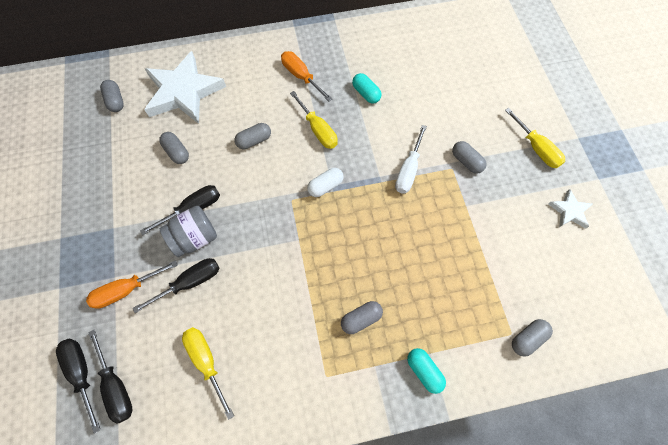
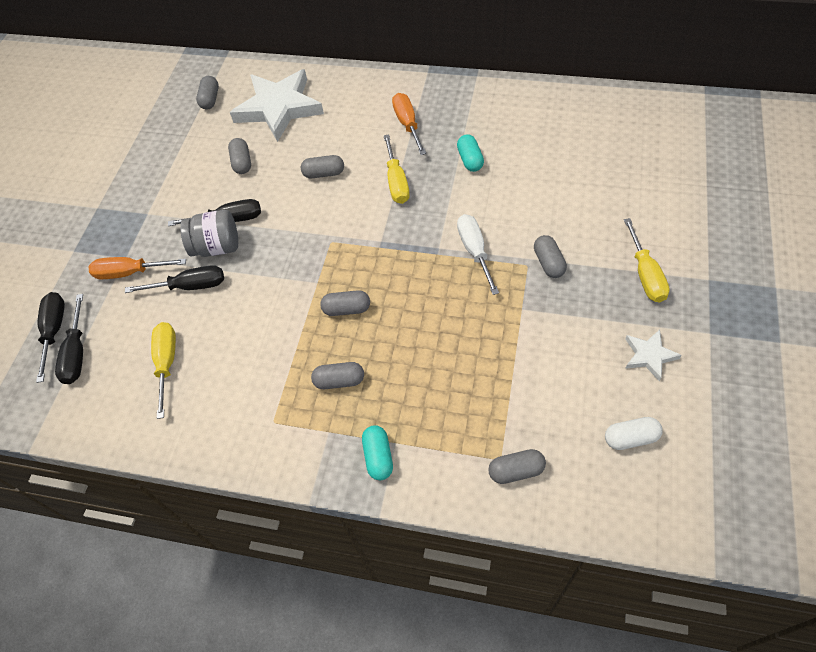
camera: 30 degrees right, 10 degrees down
(325, 186) = (373, 239): white capsule -> white capsule (630, 438)
(335, 254) = (347, 309): none -> grey capsule
(408, 170) = (475, 251): white screwdriver -> white screwdriver turned 120 degrees clockwise

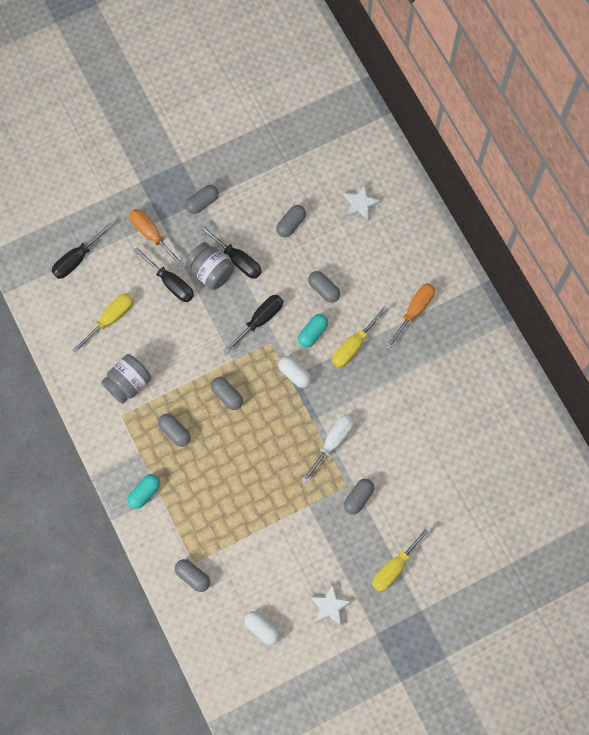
camera: 45 degrees right, 15 degrees up
(54, 331) = (80, 230): black screwdriver -> black screwdriver (260, 320)
(210, 99) = (331, 146): grey capsule -> grey capsule (202, 202)
(247, 391) = (128, 383): none -> grey jar
(279, 108) = (360, 204): white star -> white star, size x0.46
(379, 241) = (294, 374): none -> white capsule
(470, 160) = (412, 381): turquoise capsule -> turquoise capsule (313, 333)

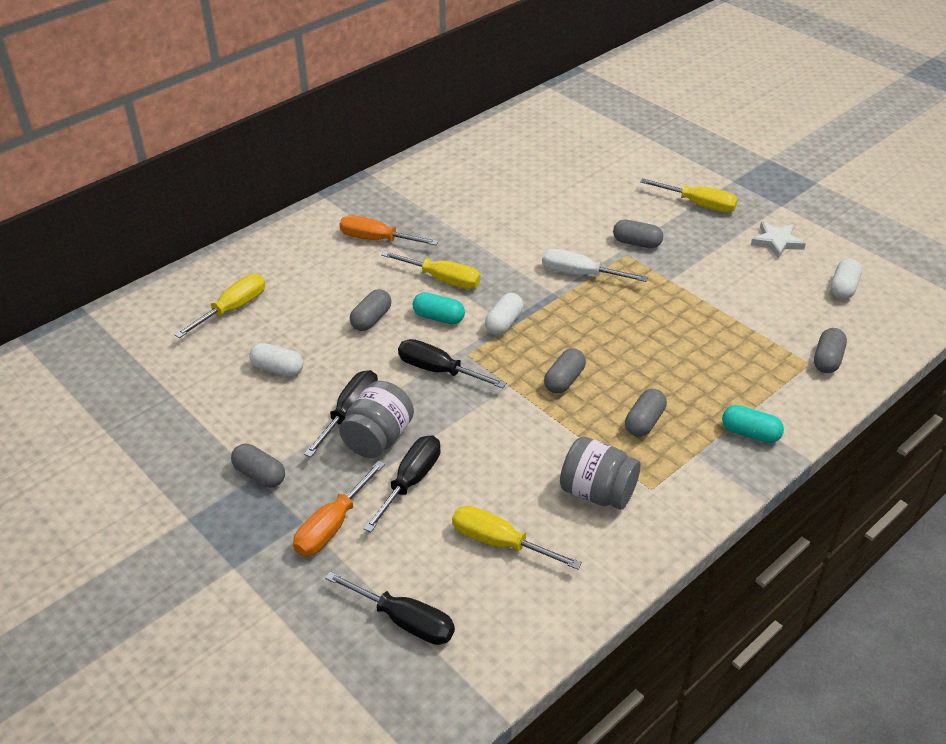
camera: 105 degrees left, 30 degrees down
(291, 224) = (278, 369): grey capsule -> white capsule
(360, 204) = (232, 309): white star -> yellow screwdriver

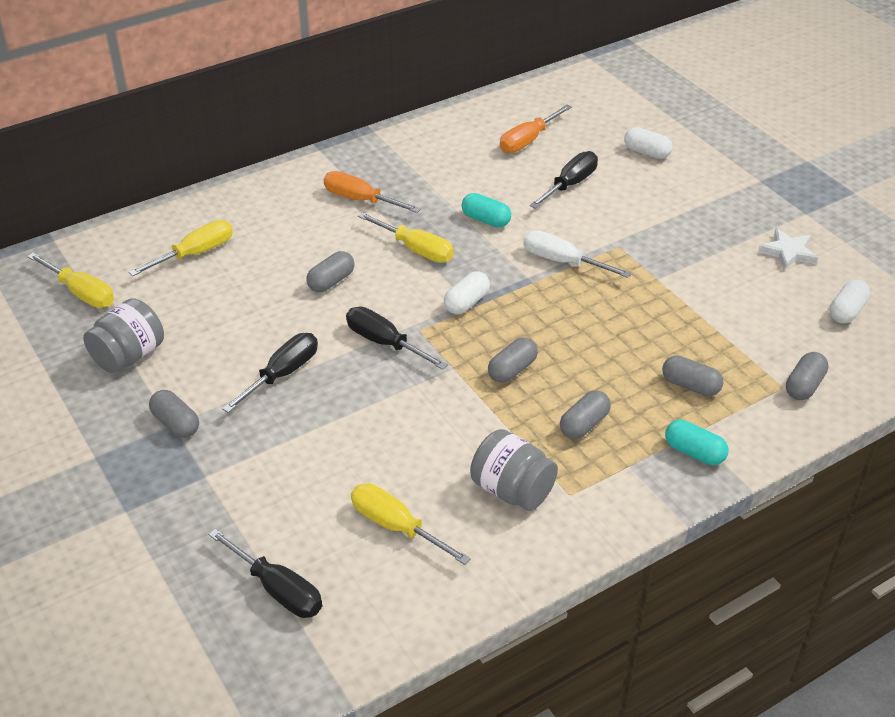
camera: 10 degrees right, 0 degrees up
(278, 369) = (223, 320): white capsule -> white capsule (646, 152)
(332, 526) = (233, 484): orange screwdriver -> orange screwdriver (528, 140)
(378, 438) = (304, 403): grey jar -> grey jar (129, 356)
(410, 482) = (324, 452): black screwdriver -> black screwdriver (570, 185)
(438, 317) = (400, 288): turquoise capsule -> turquoise capsule (486, 220)
(636, 243) = (633, 235): grey capsule -> grey capsule (690, 386)
(698, 204) = (713, 202): yellow screwdriver -> yellow screwdriver (81, 293)

